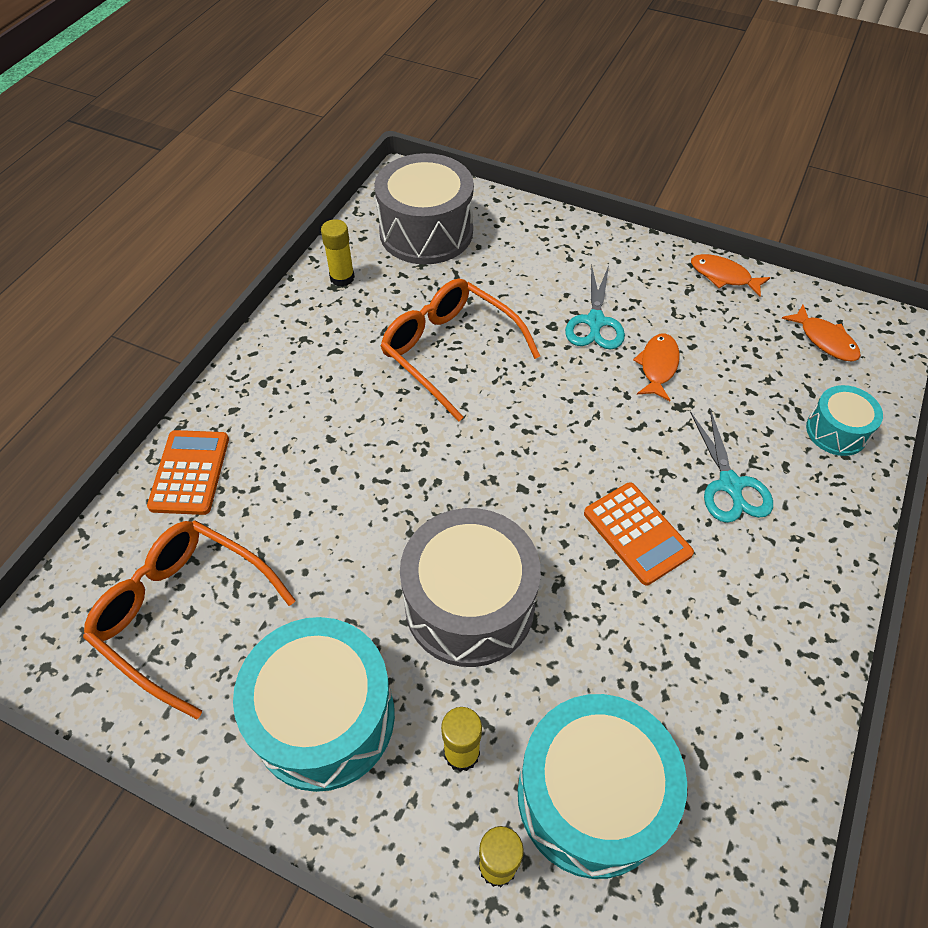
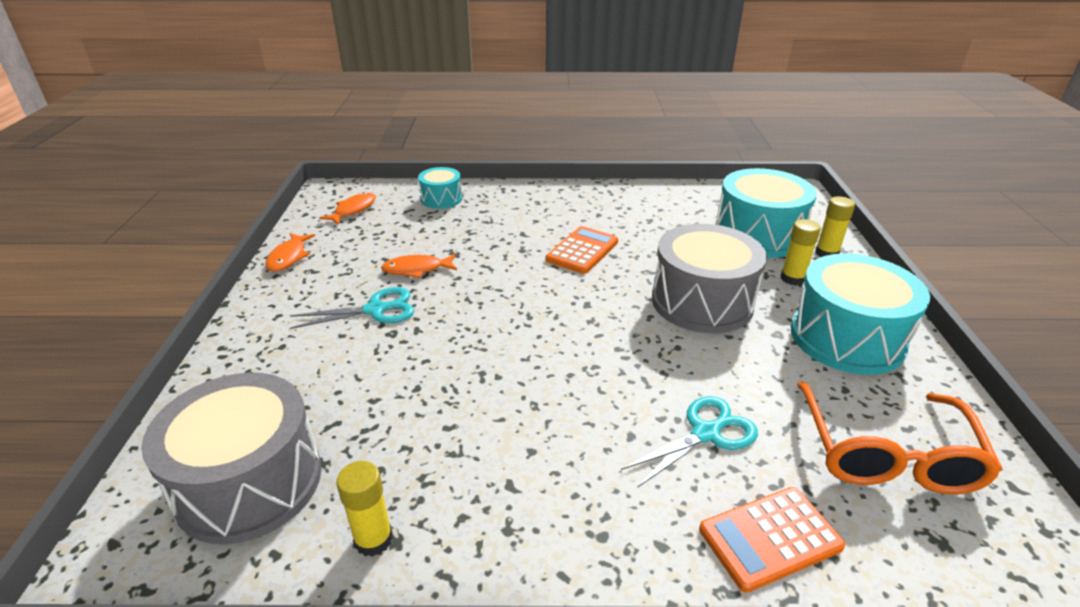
camera: 115 degrees left, 20 degrees down
(449, 351) = (461, 389): orange glasses -> none
(730, 485) = (514, 226): turquoise scissors -> turquoise scissors (706, 434)

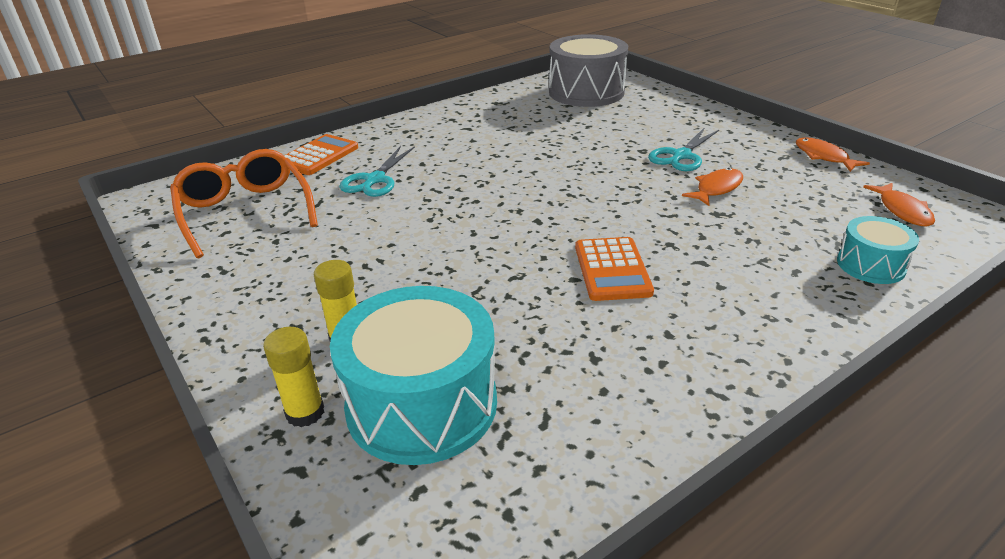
camera: 145 degrees right, 0 degrees up
(373, 539) = (505, 100): yellow glue stick -> none
(702, 302) = (435, 265): grey drum -> none
(847, 338) = (274, 286): turquoise drum -> none

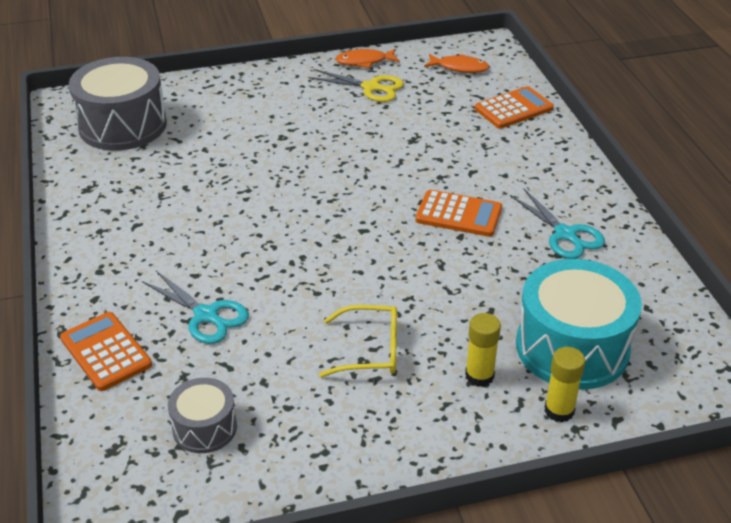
camera: 70 degrees left, 5 degrees up
(245, 211) = (204, 427): orange glasses -> grey drum
(362, 264) = (370, 350): none -> yellow glasses
(681, 156) = (309, 122): turquoise scissors -> turquoise scissors (565, 234)
(716, 188) = (376, 126): orange fish -> none
(781, 171) = (371, 88): none -> yellow scissors
(870, 265) = (513, 108): turquoise drum -> orange calculator

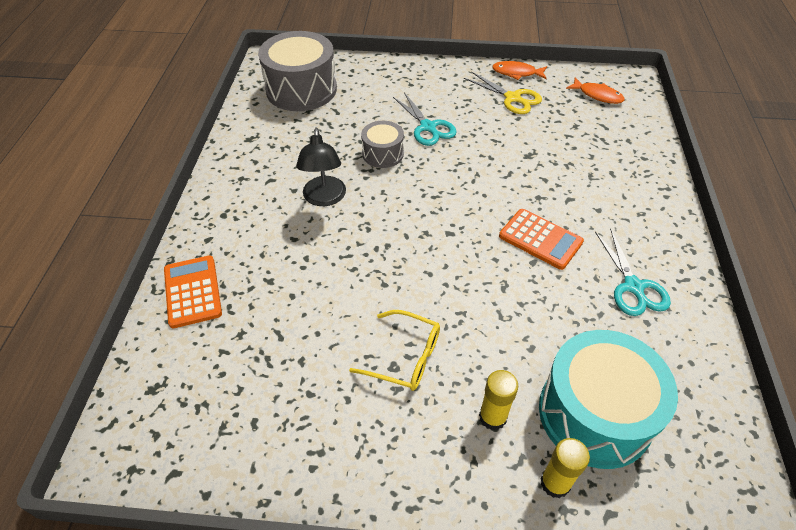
camera: 20 degrees right, 10 degrees up
(204, 427) = (233, 392): grey drum -> grey drum (383, 154)
(206, 315) = (285, 280): turquoise scissors -> turquoise scissors (428, 127)
(209, 229) = (324, 198): none -> black lamp
(513, 108) = (632, 145): orange calculator -> none

